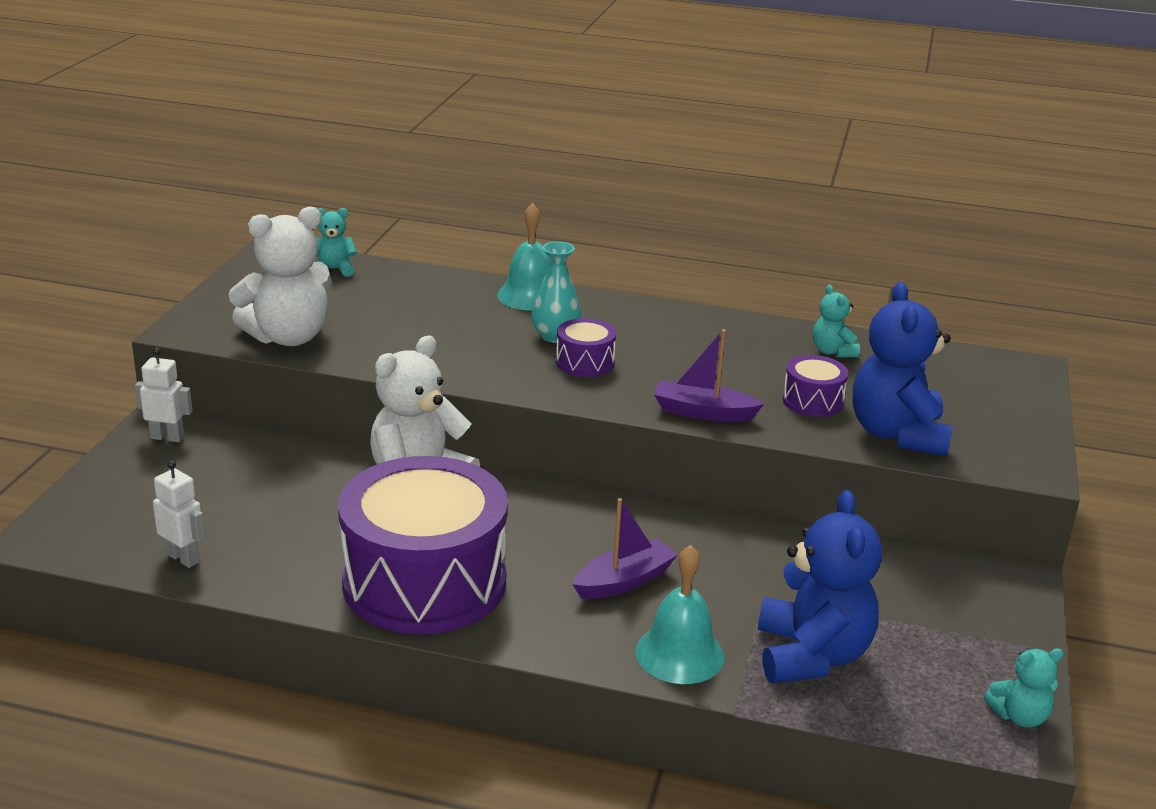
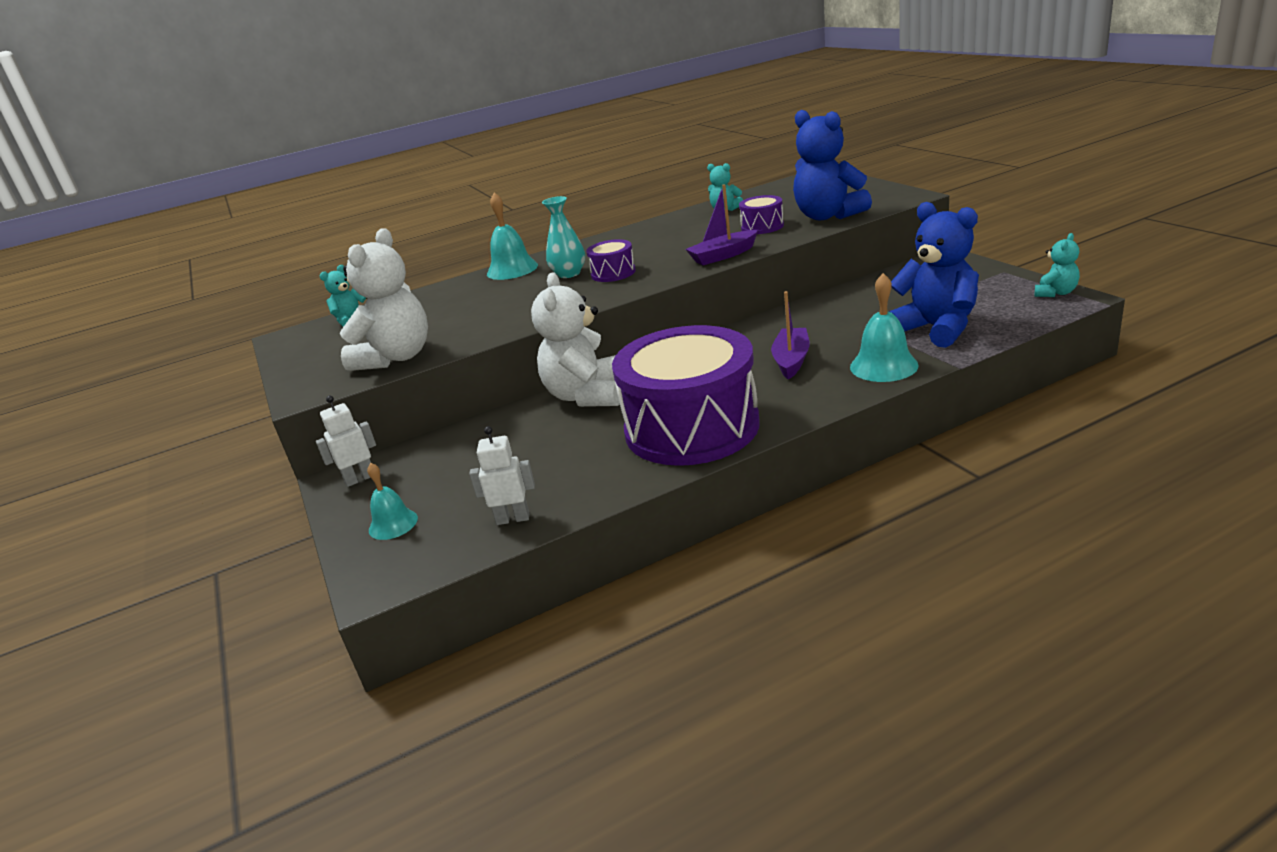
camera: 35 degrees left, 0 degrees up
(121, 497) = (393, 524): none -> turquoise bell

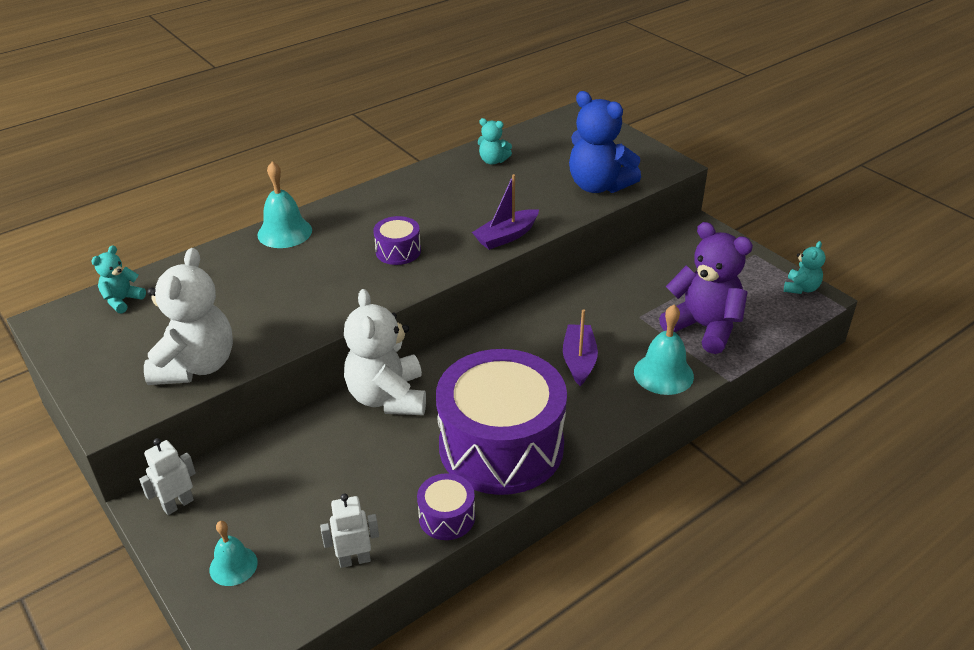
camera: 15 degrees left, 10 degrees up
(569, 274) = (350, 247): turquoise vase -> none
(762, 226) = (536, 194): purple drum -> purple drum (447, 517)
(936, 329) = (703, 327): blue teddy bear -> purple teddy bear

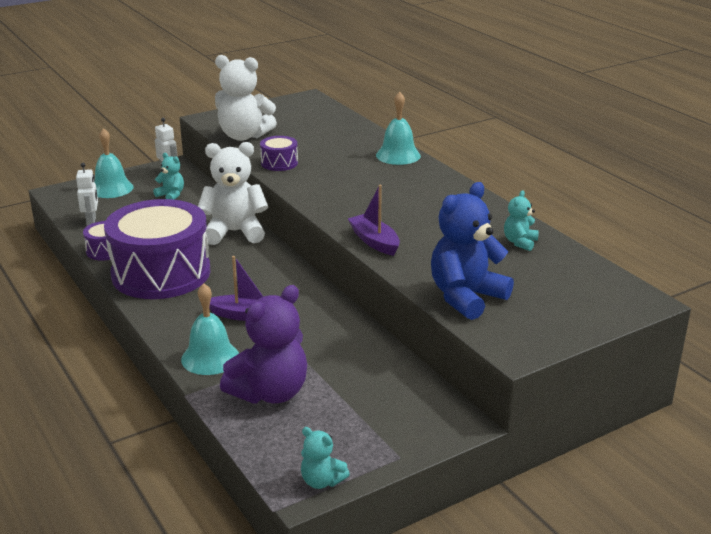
camera: 95 degrees right, 10 degrees down
(122, 300) = (323, 113): turquoise teddy bear -> turquoise teddy bear (171, 195)
(233, 565) = (111, 188): turquoise bell -> turquoise bell, size x1.54
(398, 251) = (361, 196): purple drum -> purple drum (279, 163)

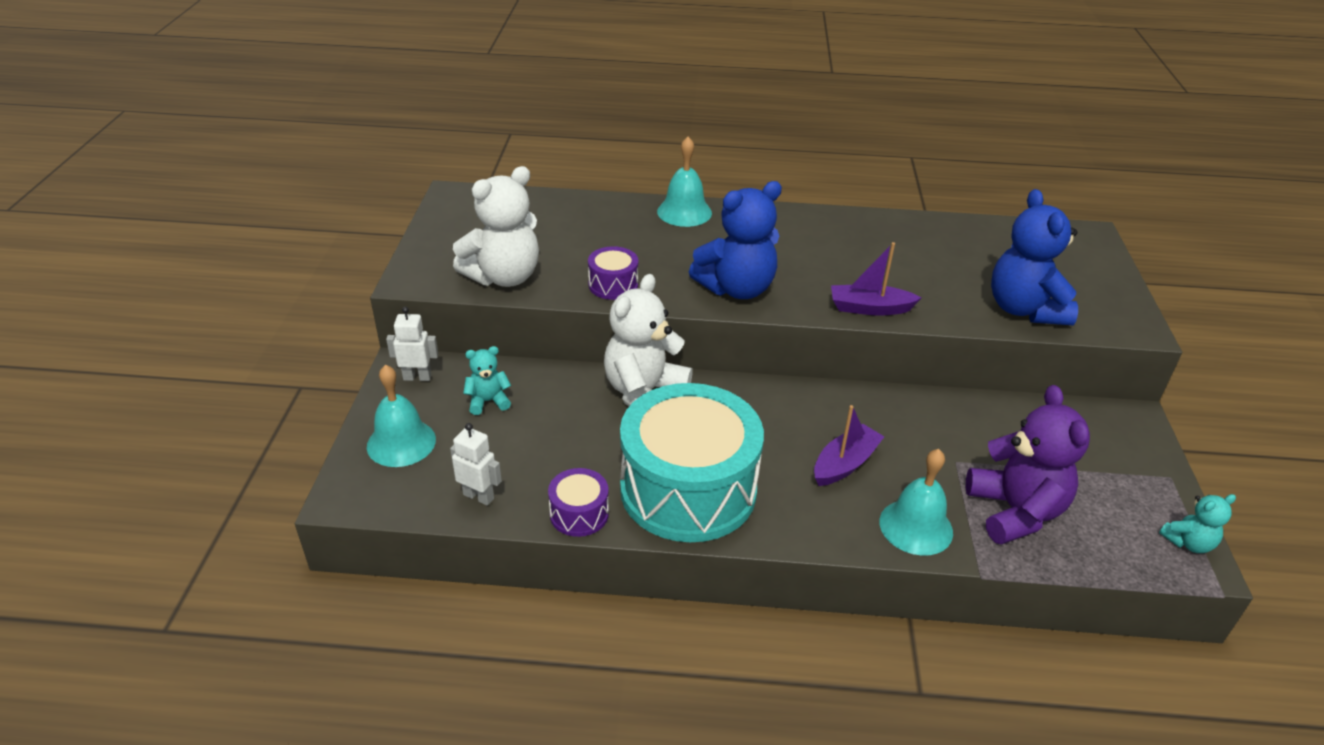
camera: 55 degrees left, 10 degrees up
(161, 273) = (688, 489): purple drum -> turquoise drum
(331, 196) = (737, 288): none -> blue teddy bear
(520, 242) = (941, 237): turquoise teddy bear -> none

